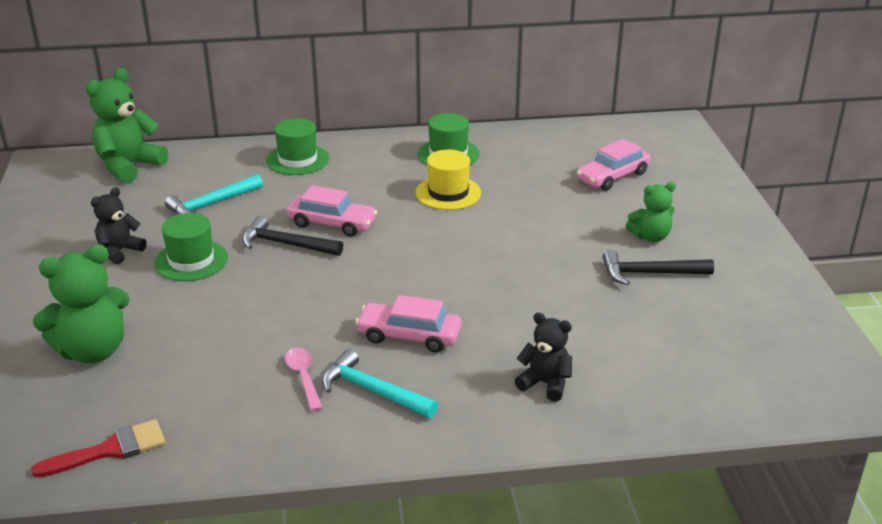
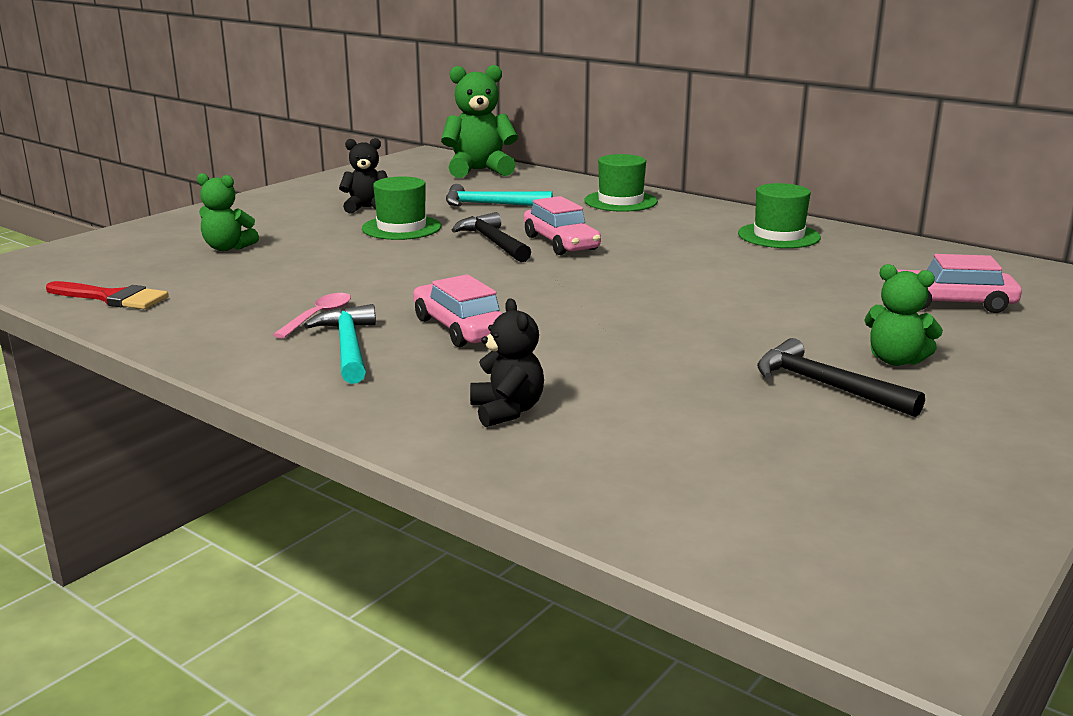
camera: 45 degrees right, 10 degrees down
(93, 350) = (227, 248): green teddy bear -> green teddy bear, size x0.60
(448, 193) = (718, 258): yellow hat -> none

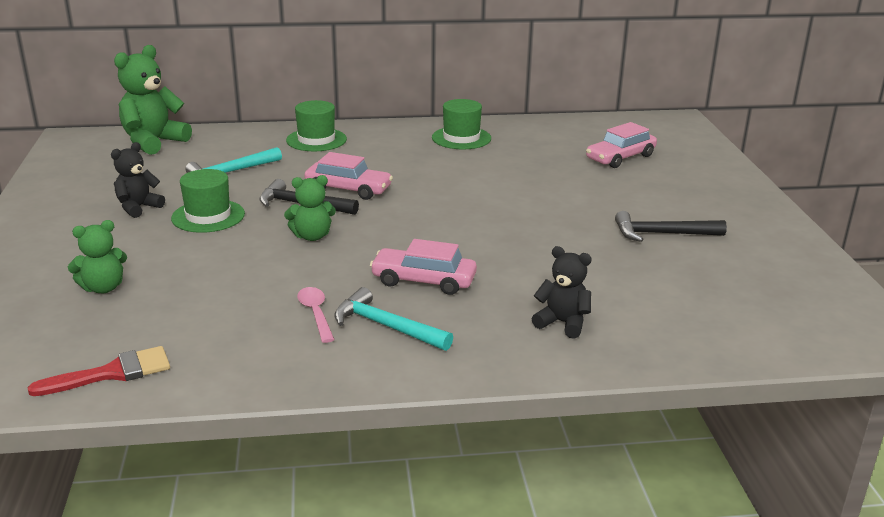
camera: 45 degrees left, 5 degrees up
(895, 360) = (660, 205): green teddy bear -> green teddy bear (312, 236)

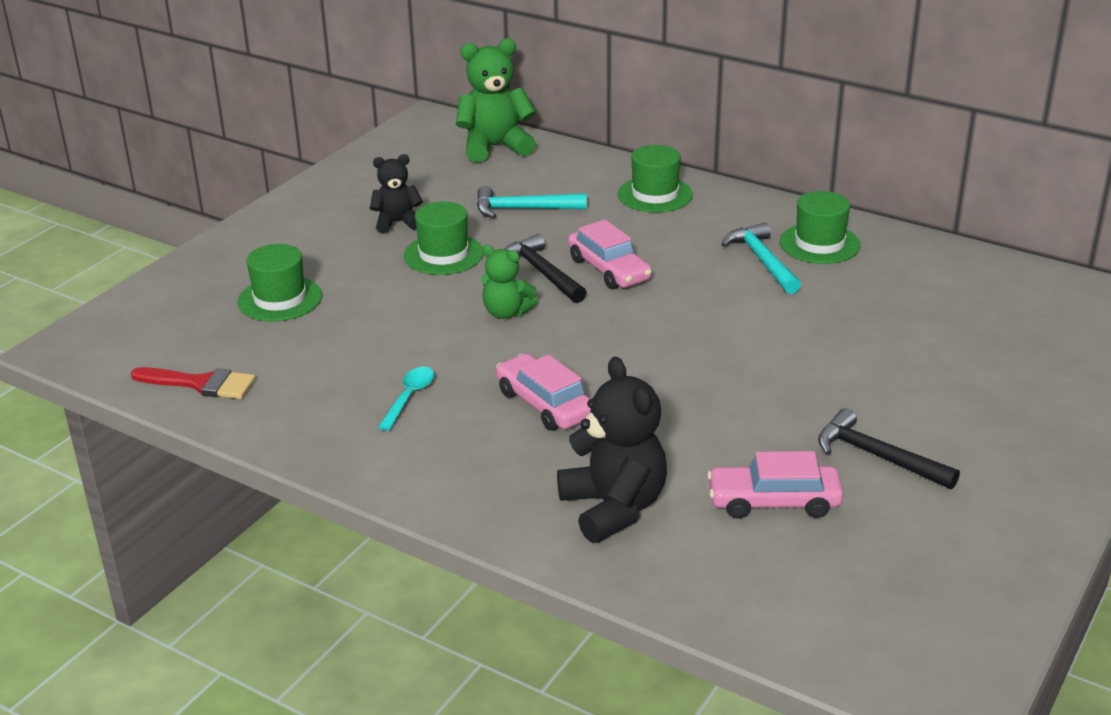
camera: 40 degrees right, 5 degrees up
(103, 288) = (280, 299): green teddy bear -> green hat
(315, 314) = (409, 397): pink spoon -> turquoise spoon
(386, 326) = (451, 436): turquoise hammer -> turquoise hammer (762, 260)
(562, 323) = (613, 508): black teddy bear -> black teddy bear, size x1.67
(620, 157) = (982, 337): pink car -> pink car (774, 502)

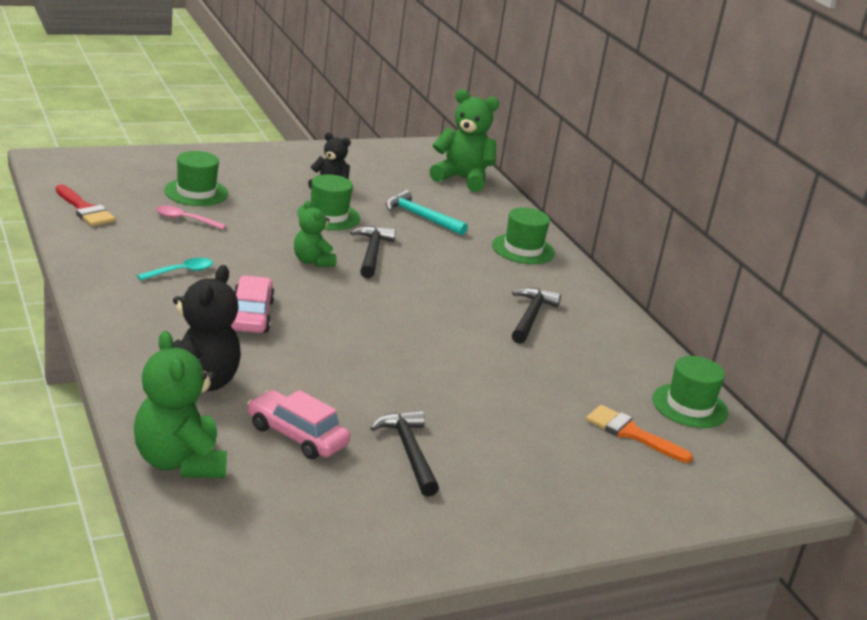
camera: 30 degrees right, 5 degrees down
(318, 336) = (184, 219): none -> pink spoon
(609, 269) = (417, 272): pink car -> none
(727, 597) = (179, 462): none -> green teddy bear
(762, 260) = (531, 316): turquoise hammer -> black hammer
(819, 244) = (590, 327): green hat -> green hat (689, 406)
(992, 327) = (631, 433): none -> orange brush

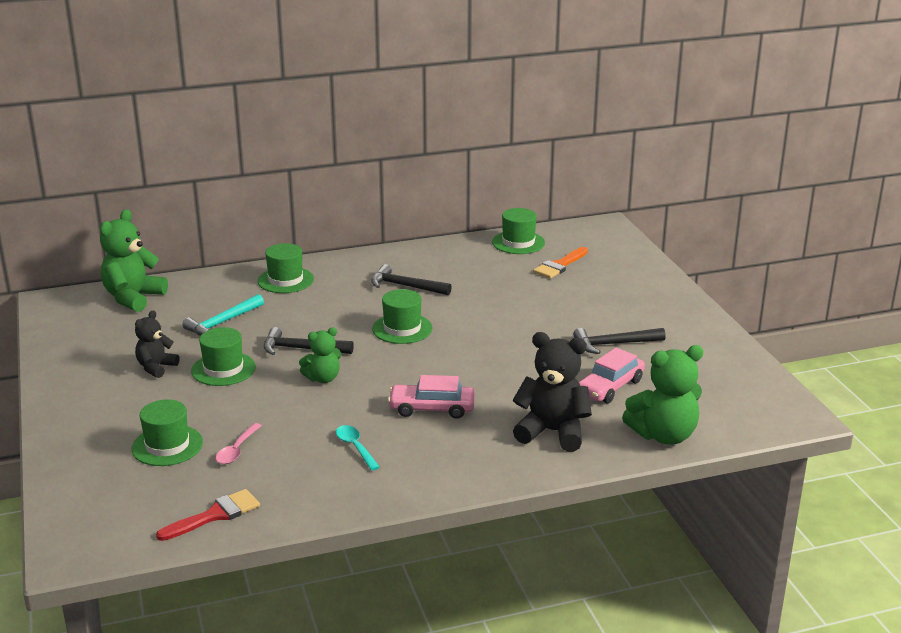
camera: 80 degrees left, 0 degrees up
(425, 308) = (402, 329): none -> green hat

